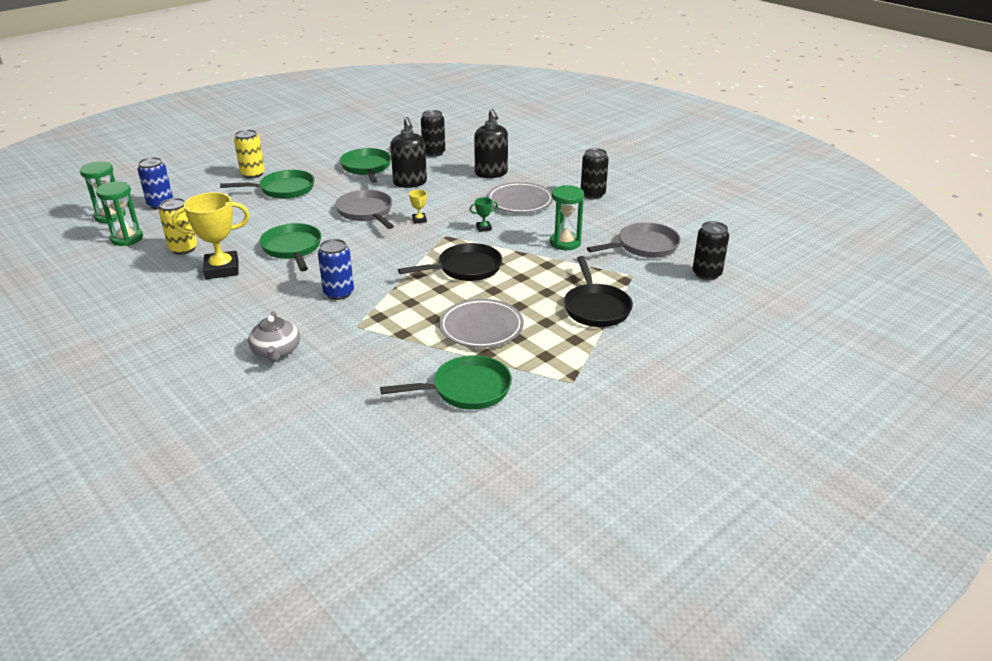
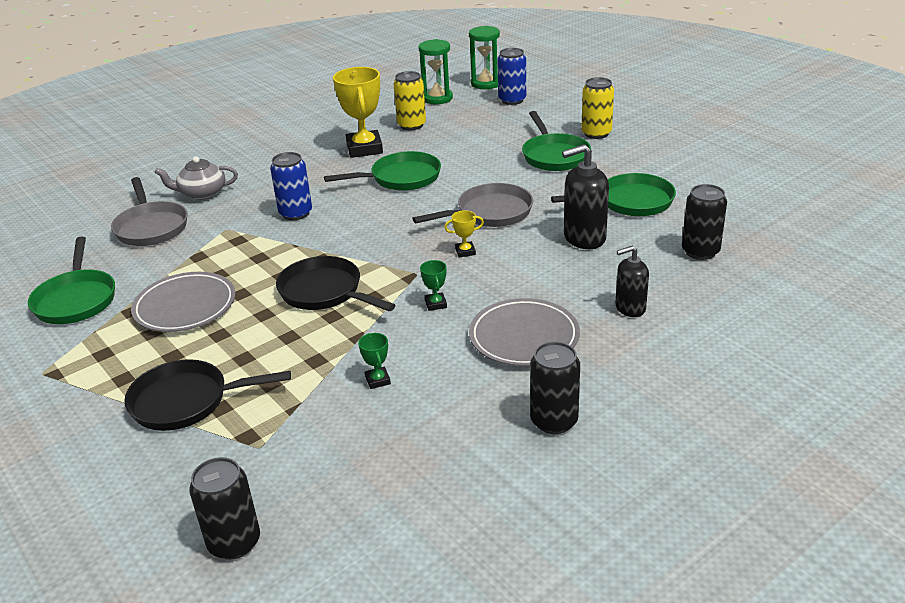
camera: 95 degrees right, 0 degrees up
(465, 268) = (325, 292): black pan -> black pan turned 150 degrees clockwise
(491, 173) = (630, 308): black soap dispenser -> black soap dispenser, size x0.64
(565, 243) = (378, 380): green hourglass -> green trophy
(644, 246) = (348, 471): grey pan -> grey pan (151, 227)

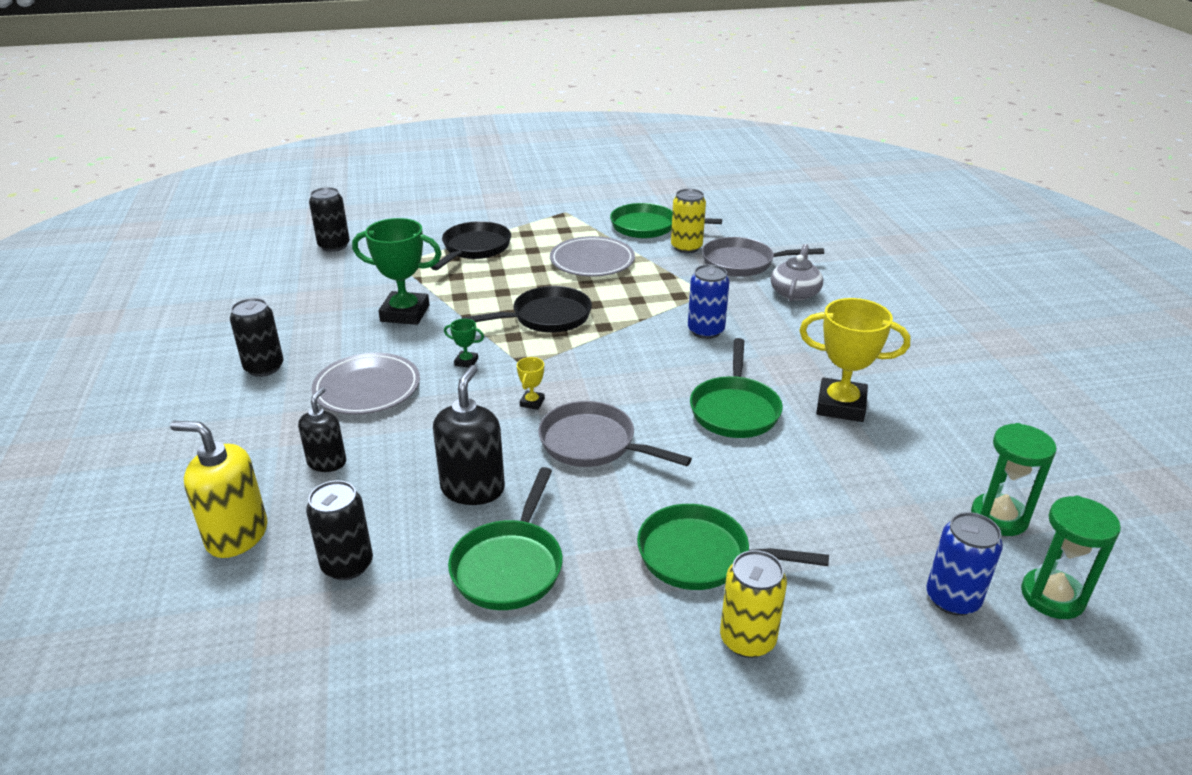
camera: 115 degrees right, 0 degrees up
(378, 380) = (405, 313): green trophy -> green trophy, size x2.29
(411, 125) = (898, 462): yellow can -> yellow can (686, 247)
(490, 213) = (593, 444): grey pan -> grey pan turned 120 degrees clockwise
(738, 306) = (237, 535): none -> yellow soap dispenser

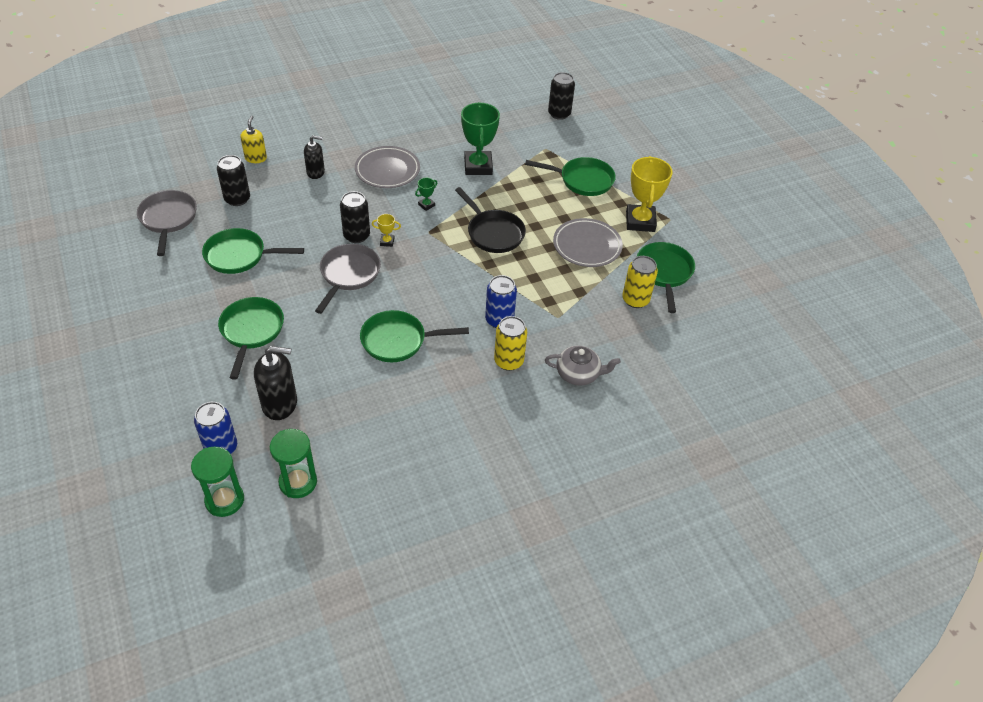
camera: 75 degrees right, 15 degrees up
(237, 535) = (256, 158): yellow soap dispenser -> yellow soap dispenser, size x0.64
(264, 367) = (400, 126): black can -> black can (356, 236)
(466, 362) = (426, 205): green trophy -> green trophy turned 45 degrees clockwise
(473, 489) = (300, 231): black soap dispenser -> black soap dispenser (280, 404)
(474, 248) = (582, 180): black pan -> green pan
(742, 263) = (620, 338): grey pan -> grey pan (168, 219)
(747, 639) = (189, 353): yellow can -> yellow can (508, 361)
(841, 405) = (414, 400): yellow trophy -> yellow trophy (640, 221)

